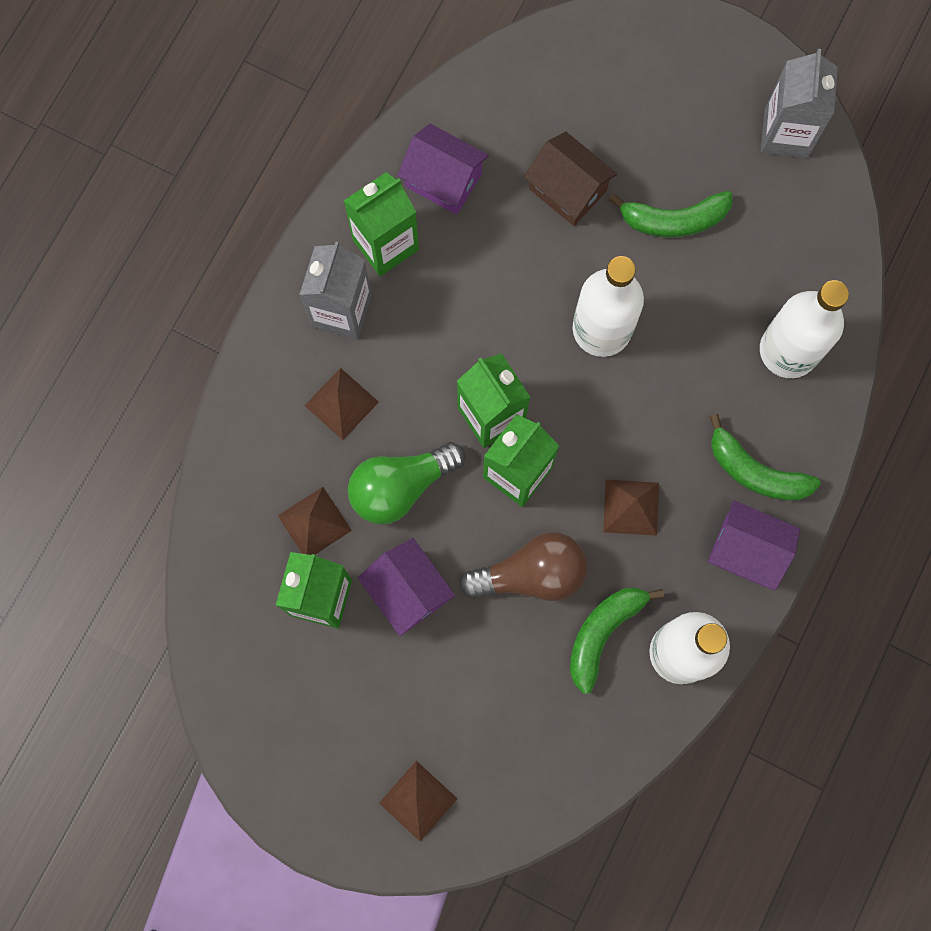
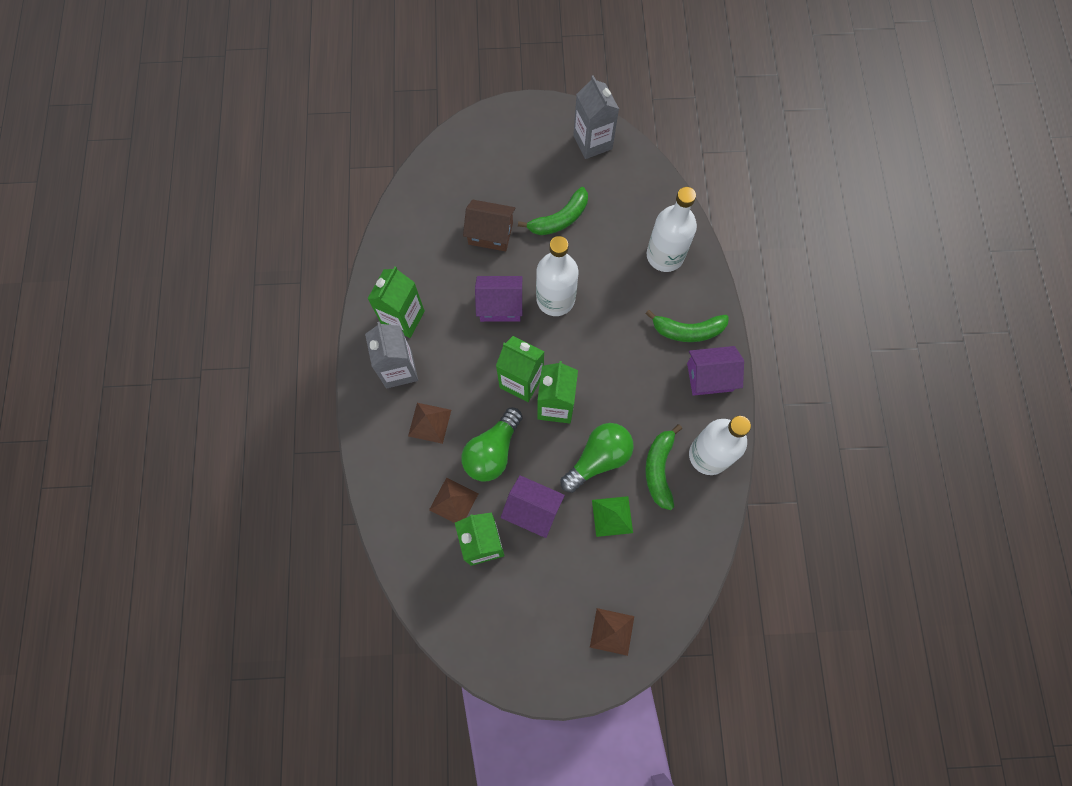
camera: 30 degrees left, 5 degrees down
(443, 180) = (416, 265): purple house -> purple house (500, 306)
(505, 658) = (612, 516): none -> green pyramid
(531, 574) = (598, 459): brown light bulb -> green light bulb
(631, 507) = (631, 389): brown pyramid -> none

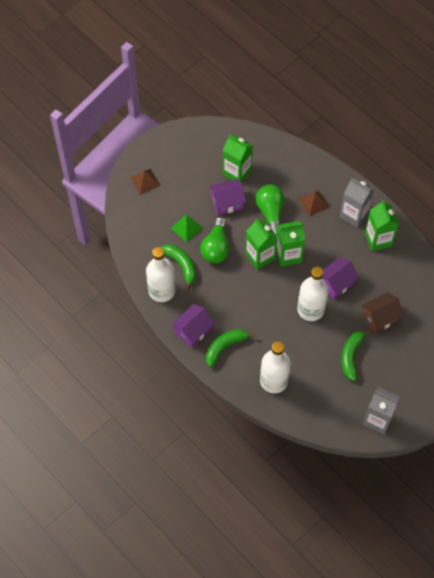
camera: 140 degrees right, 10 degrees down
(453, 501) = (267, 179): brown pyramid -> none

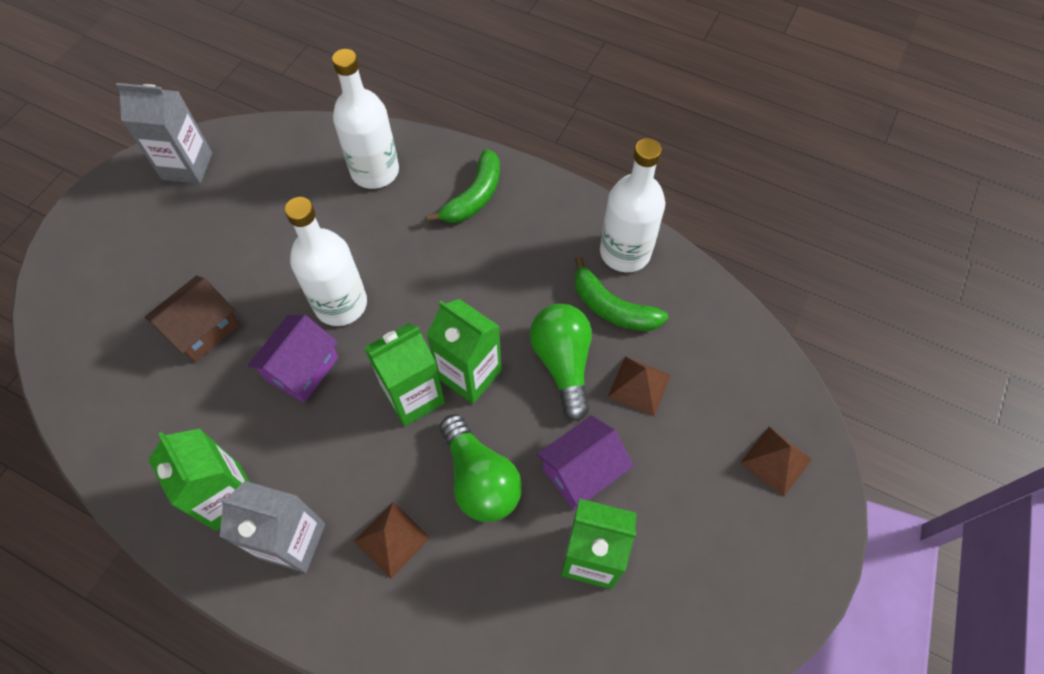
camera: 160 degrees right, 0 degrees up
(186, 227) = (639, 386): green pyramid -> brown pyramid
(193, 331) = (539, 204): purple house -> none
(351, 356) = (248, 247): green banana -> none

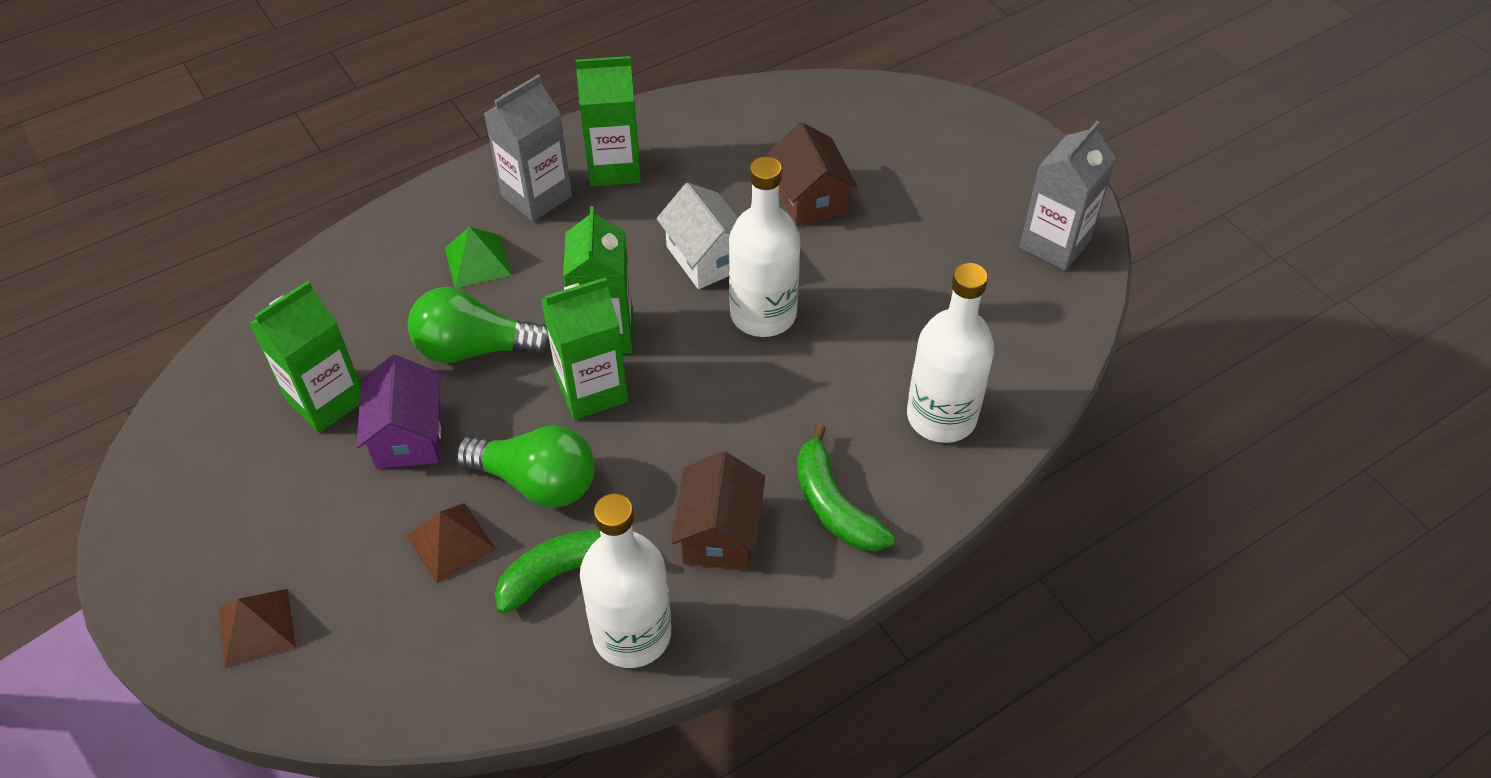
camera: 120 degrees right, 10 degrees down
(302, 369) = (706, 257): purple house -> white house
(392, 539) = (478, 261): brown pyramid -> green pyramid
(531, 243) = (719, 533): none -> brown house

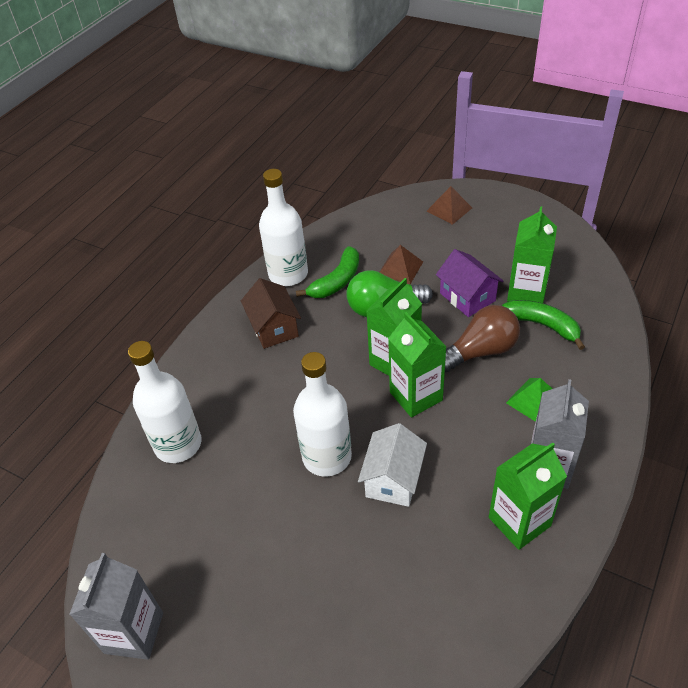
camera: 155 degrees right, 5 degrees down
(474, 348) = (480, 351): green light bulb -> brown light bulb
(706, 257) = (393, 479): white house -> white house turned 75 degrees clockwise
(810, 198) = (352, 574): brown house -> none
(834, 505) = (220, 367): green banana -> green banana (541, 325)

